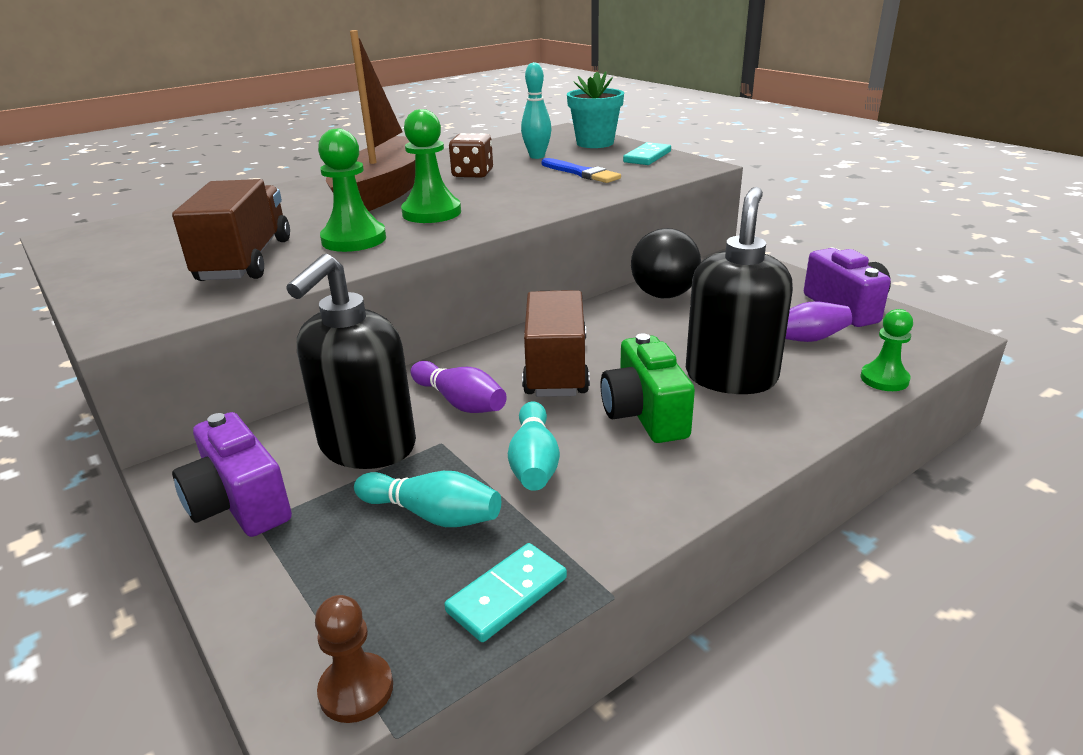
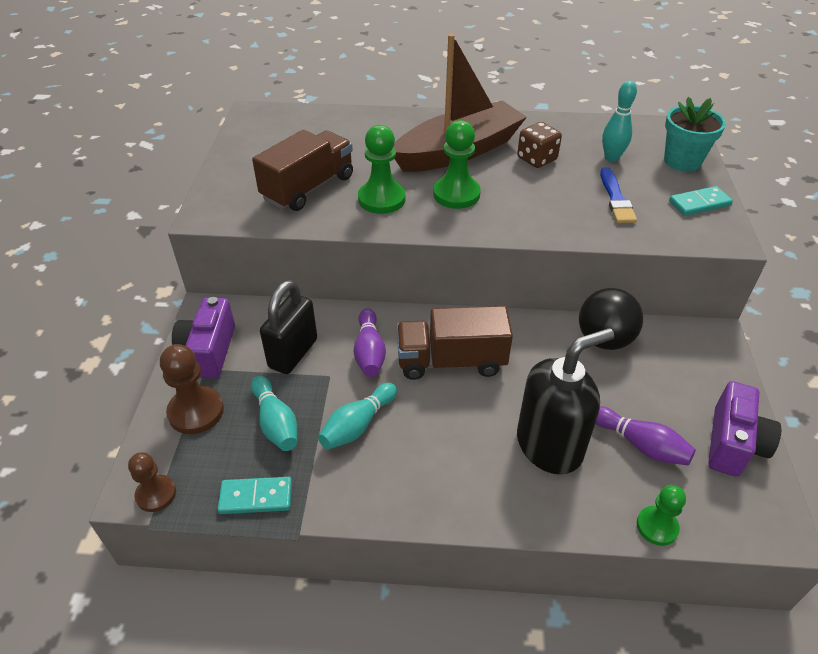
camera: 40 degrees right, 15 degrees up
(301, 569) = (196, 411): none -> brown pawn
(367, 447) = (293, 353): black soap dispenser -> black padlock
(556, 368) = (451, 361): brown truck -> brown truck turned 135 degrees counterclockwise
(644, 414) = (457, 435): green camera -> none

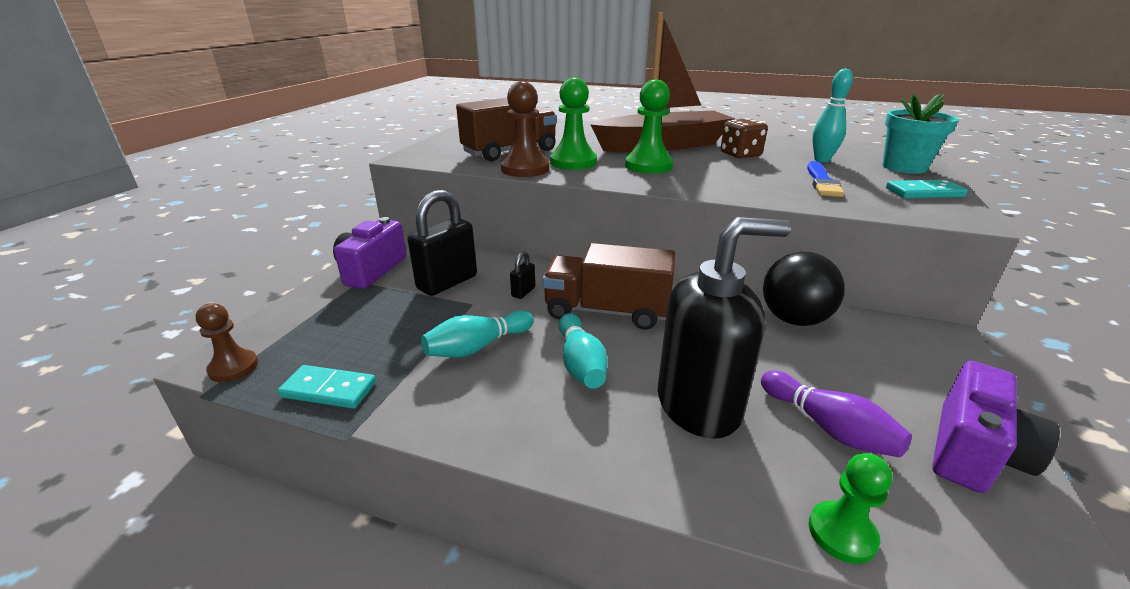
camera: 15 degrees right, 15 degrees down
(196, 411) = (325, 310): brown pawn -> brown pawn (525, 169)
(276, 422) = (395, 331): turquoise bowling pin -> turquoise bowling pin (580, 363)
(369, 352) = (523, 292): purple bowling pin -> black padlock

